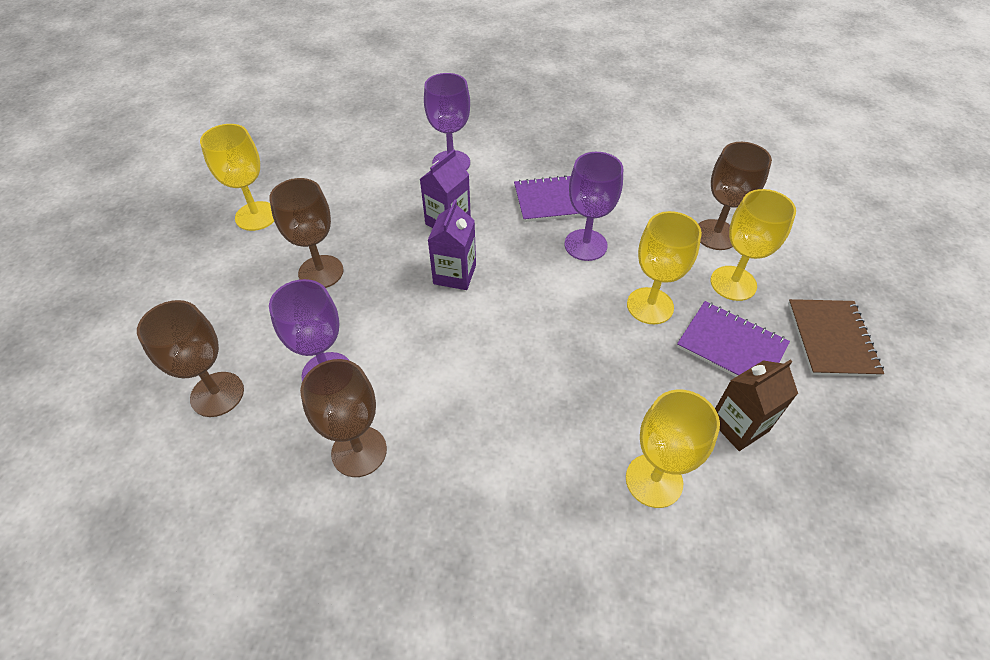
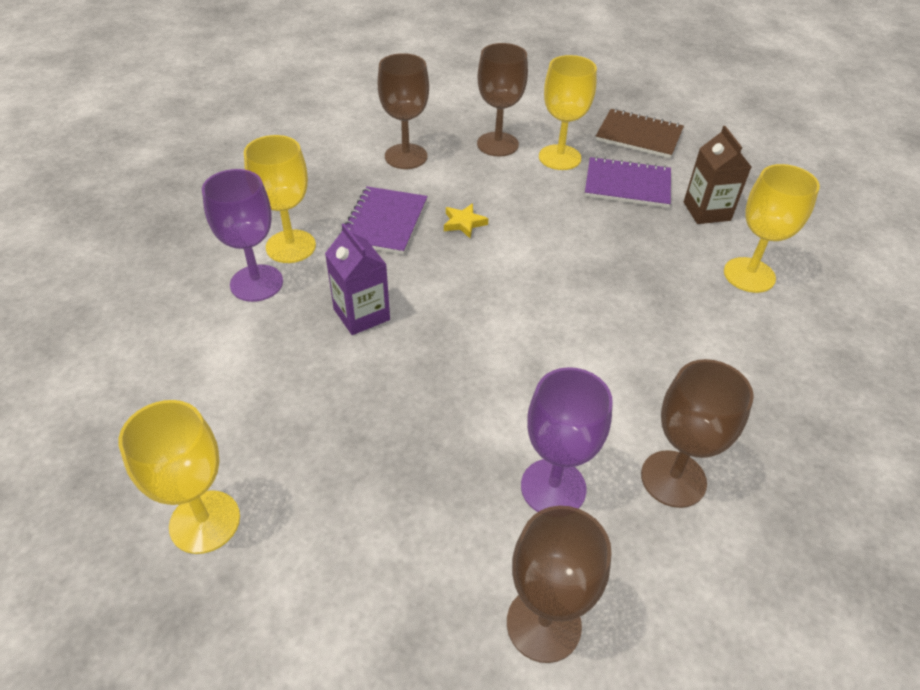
camera: 70 degrees left, 5 degrees down
(321, 272) = (375, 460): brown goblet -> brown goblet (406, 156)
(454, 274) = (451, 332): purple carton -> none
(585, 245) = (464, 223): purple goblet -> yellow star
(650, 306) = (563, 211): yellow goblet -> yellow goblet (291, 246)
(731, 346) = (627, 184): purple notebook -> purple notebook turned 45 degrees clockwise

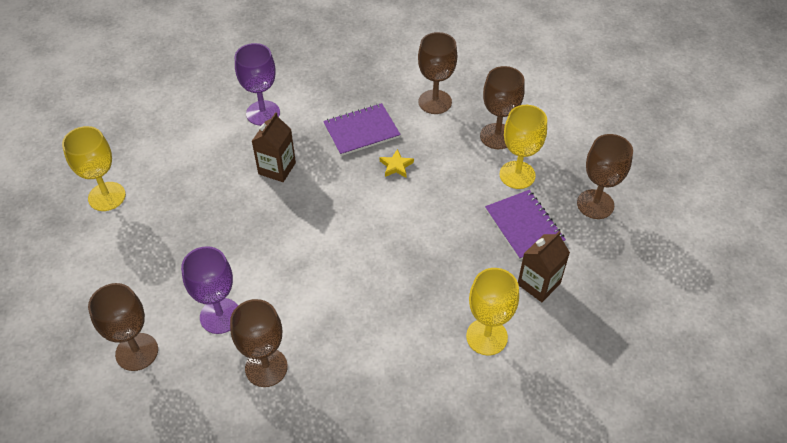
camera: 55 degrees right, 5 degrees up
(291, 246) = (303, 107): yellow goblet -> none
(361, 314) = (277, 168): purple carton -> brown carton
(639, 135) = (595, 204): brown notebook -> brown goblet

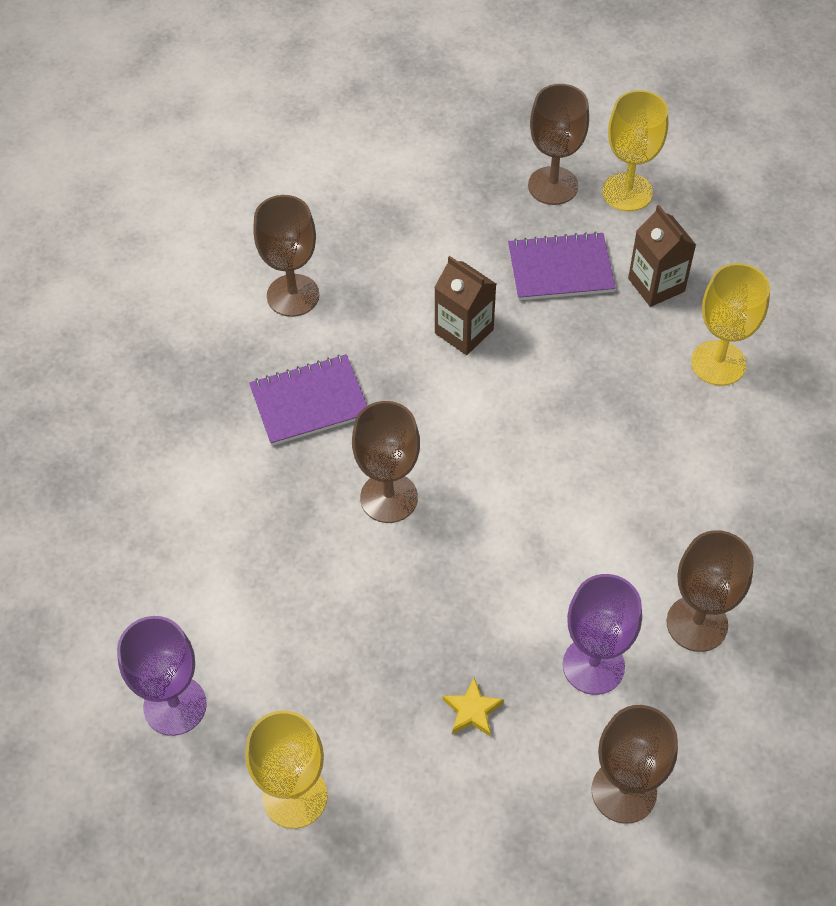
camera: 70 degrees left, 5 degrees up
(263, 113) = (208, 525): purple goblet -> purple goblet (175, 705)
(277, 168) = (338, 531): brown carton -> brown carton (464, 331)
(361, 131) = (309, 402): purple notebook -> purple notebook turned 75 degrees clockwise
(396, 166) = (398, 378): yellow star -> yellow star (472, 710)
(497, 136) = (393, 246): brown goblet -> brown goblet (389, 497)
(517, 175) = (472, 247): yellow goblet -> yellow goblet (627, 192)

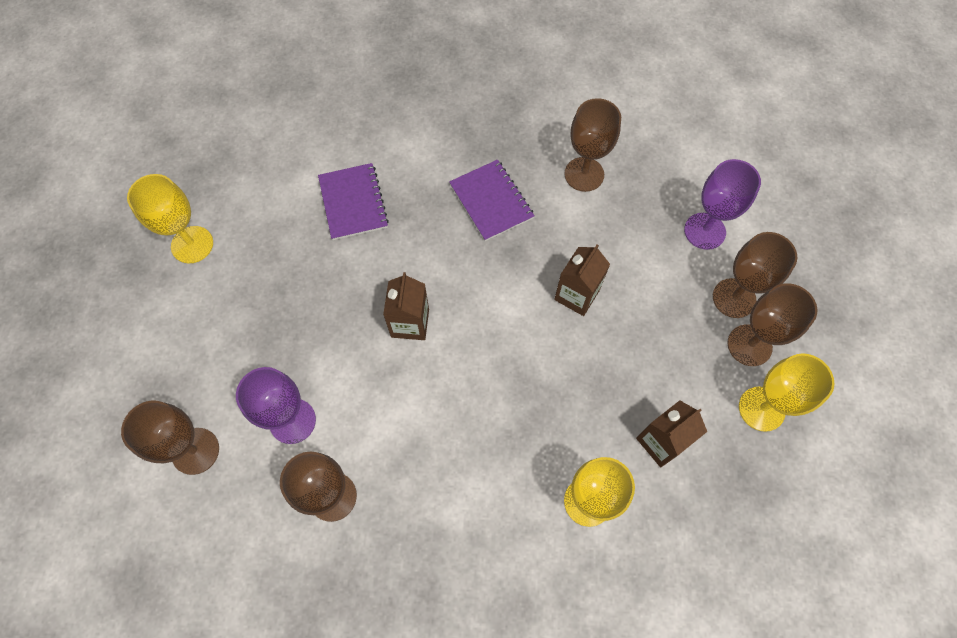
camera: 80 degrees right, 10 degrees up
(175, 705) = (252, 168): purple goblet -> purple goblet (704, 231)
(389, 497) = (418, 265): brown goblet -> brown goblet (734, 298)
(472, 710) = (254, 342): yellow star -> none
(473, 515) = (410, 323): none -> brown carton
(560, 269) = (658, 360): purple notebook -> purple notebook (353, 202)

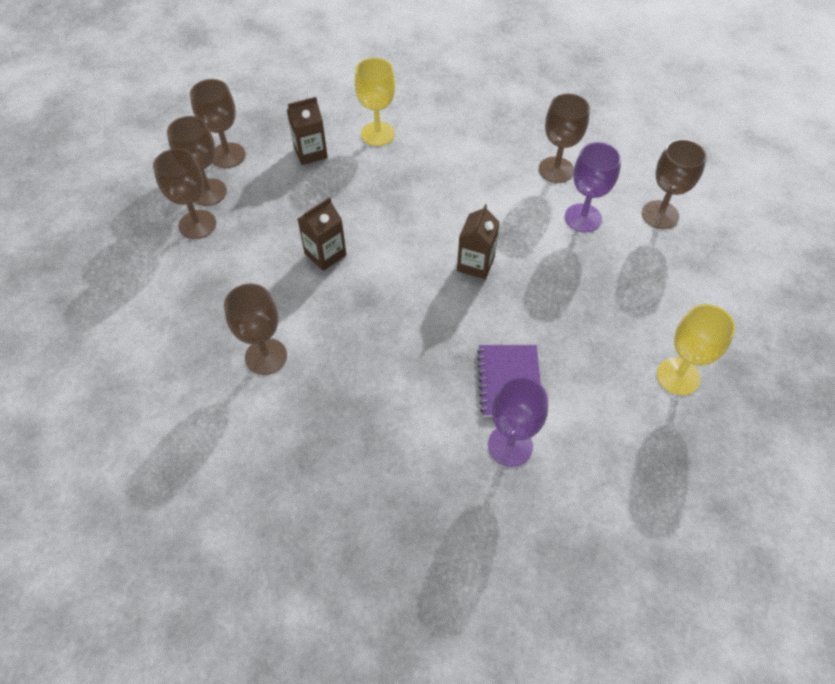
camera: 165 degrees left, 10 degrees down
(491, 201) = (369, 351): purple notebook -> none
(704, 231) = (185, 279): purple goblet -> purple goblet (510, 445)
(761, 409) = (228, 155): yellow goblet -> brown goblet

